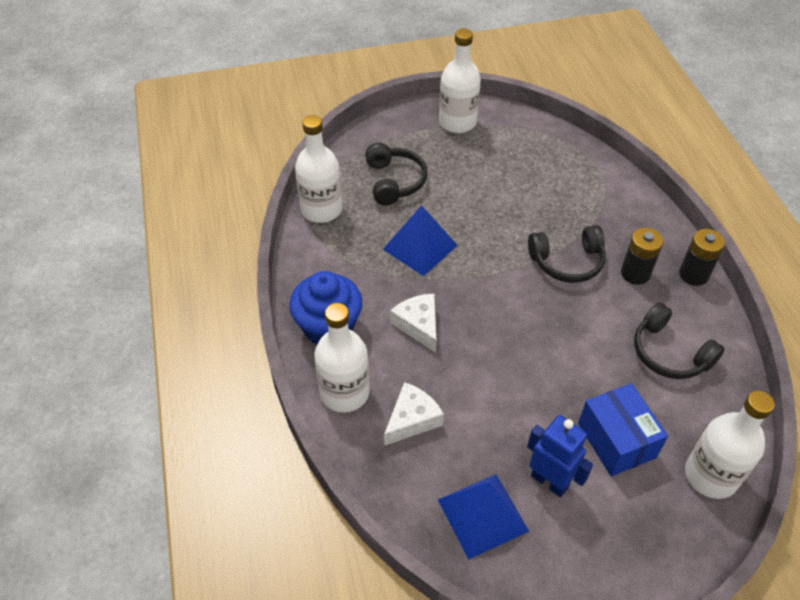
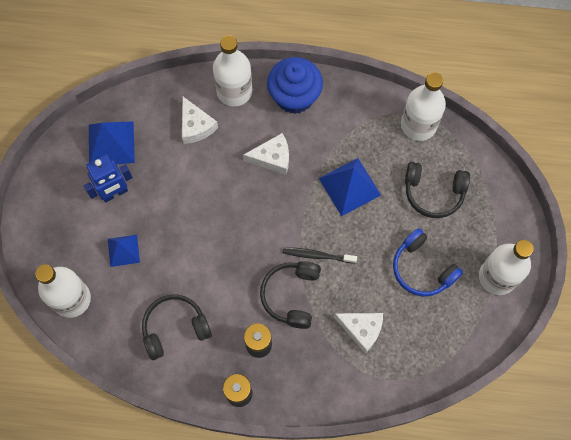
camera: 110 degrees right, 20 degrees up
(479, 172) = (422, 269): none -> blue headphones
(512, 253) = (317, 255): none -> black toothbrush
(566, 200) = (361, 329): none -> white cheese
(616, 440) = (123, 250): blue box -> blue pyramid

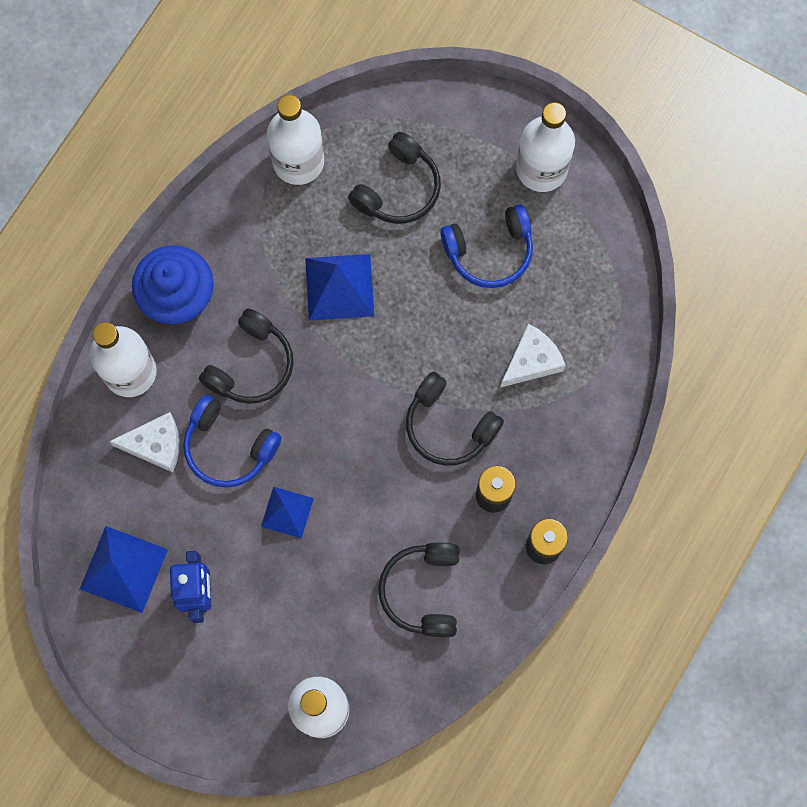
camera: 65 degrees left, 5 degrees up
(123, 250) = (286, 614): blue pyramid -> blue pyramid (287, 512)
(214, 168) = (228, 447): none -> blue headphones
(272, 158) = (251, 365): white cheese -> black headphones
(317, 255) = (412, 370): black toothbrush -> none

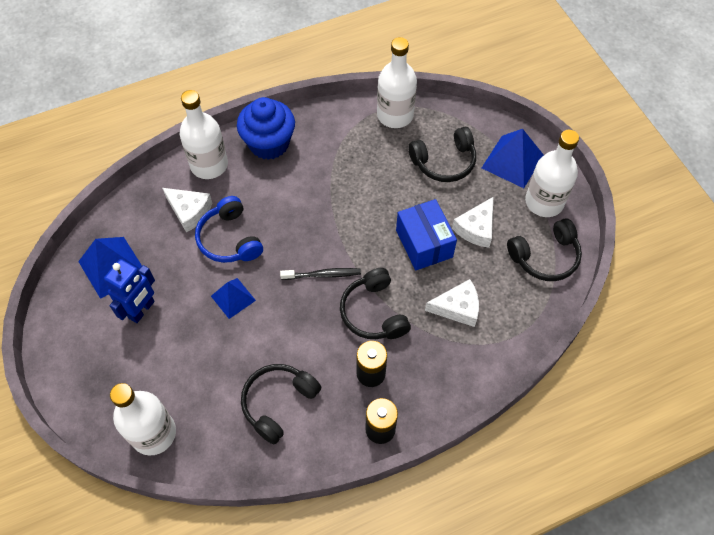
camera: 35 degrees right, 15 degrees down
(251, 365) = (280, 203): black headphones -> black headphones (545, 257)
(339, 287) = (367, 193): blue pyramid -> blue pyramid (512, 161)
(363, 419) = (323, 275): none -> black toothbrush
(446, 308) = (424, 244): none -> blue box
(489, 252) = (476, 228): blue headphones -> white cheese

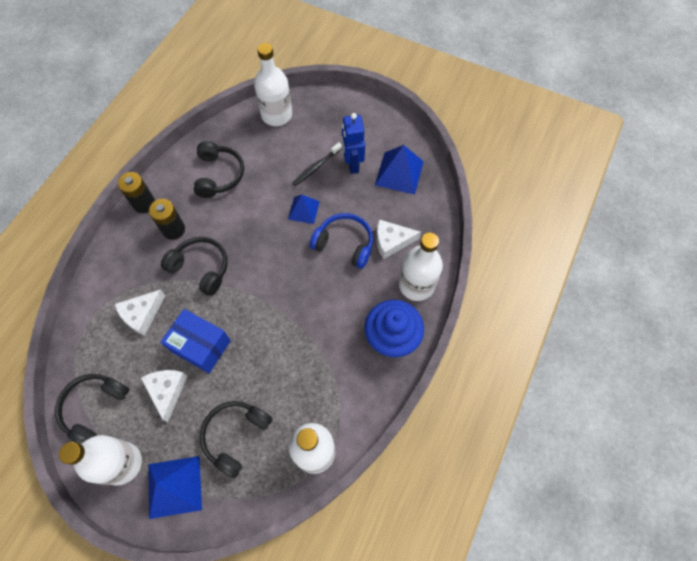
camera: 140 degrees right, 5 degrees up
(323, 275) = (257, 267): black toothbrush -> black toothbrush (316, 167)

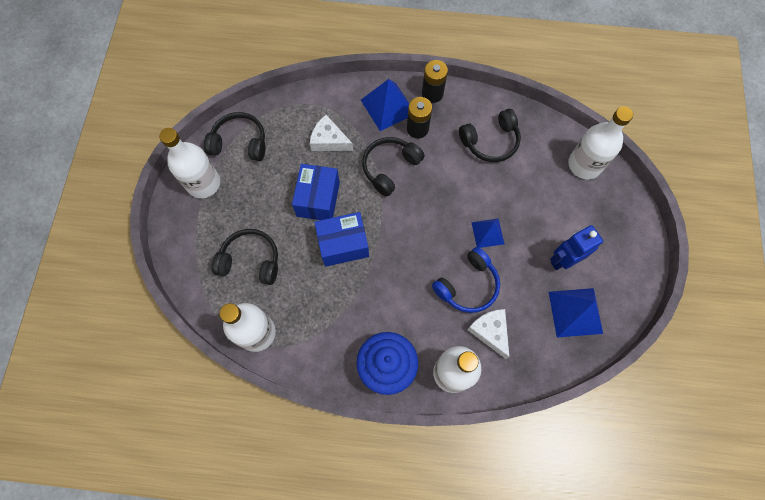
camera: 70 degrees right, 5 degrees up
(167, 391) = (271, 190): white cheese -> none
(174, 486) = (197, 230): blue pyramid -> blue pyramid (388, 106)
(201, 268) = (390, 168): black headphones -> black headphones turned 150 degrees counterclockwise
(259, 337) = (343, 245): none -> blue box
(316, 167) = (541, 226): black toothbrush -> none
(344, 244) = (467, 285): blue headphones -> blue headphones turned 45 degrees clockwise

